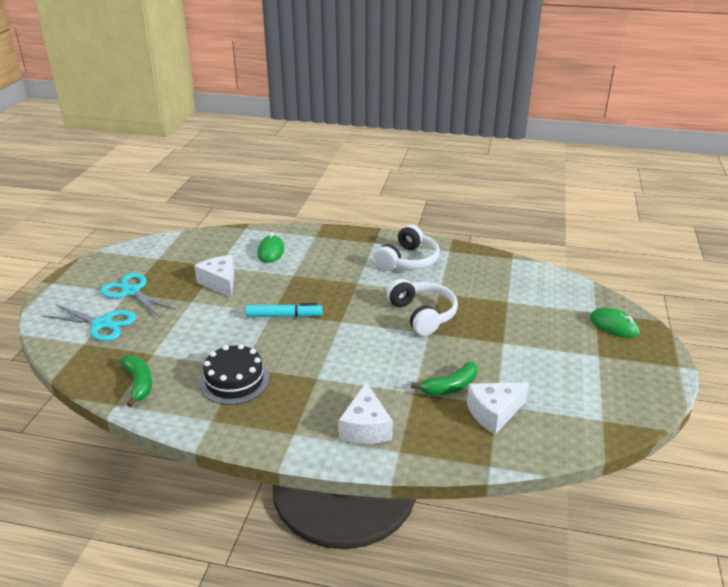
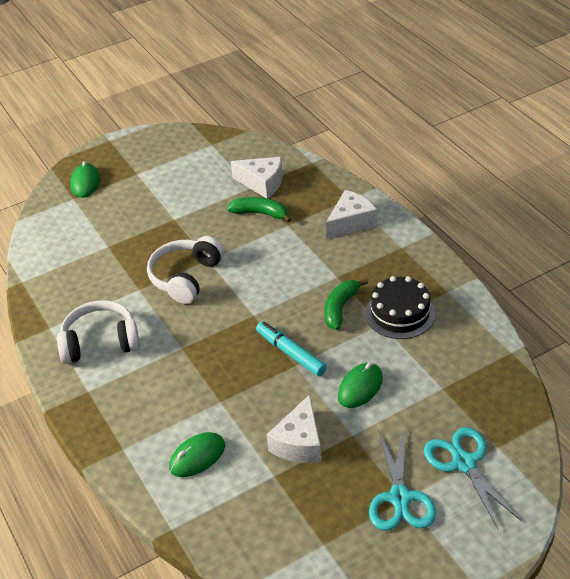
camera: 130 degrees left, 10 degrees up
(139, 383) = (478, 361): green banana -> green banana (340, 308)
(213, 324) = (360, 387): none -> green mouse

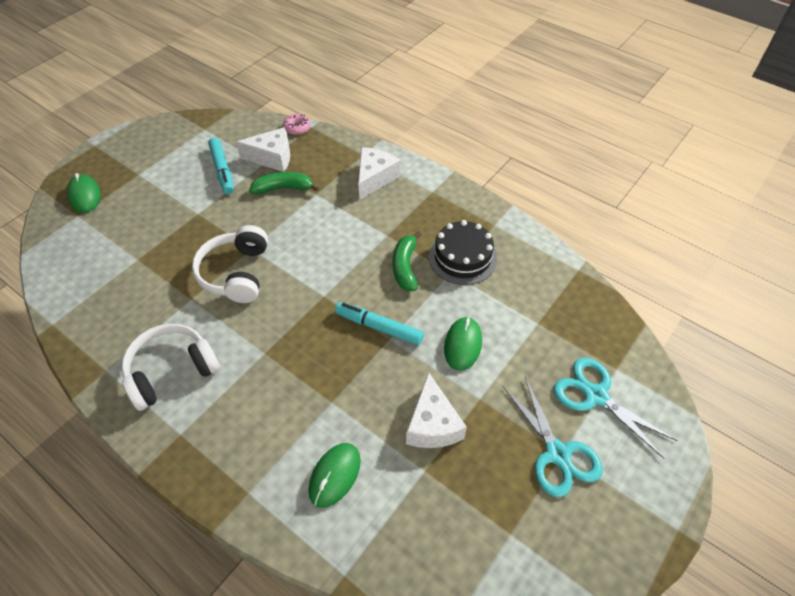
camera: 25 degrees left, 10 degrees up
(212, 185) = (222, 170): none -> turquoise marker
(298, 160) = (297, 128): none -> pink donut

